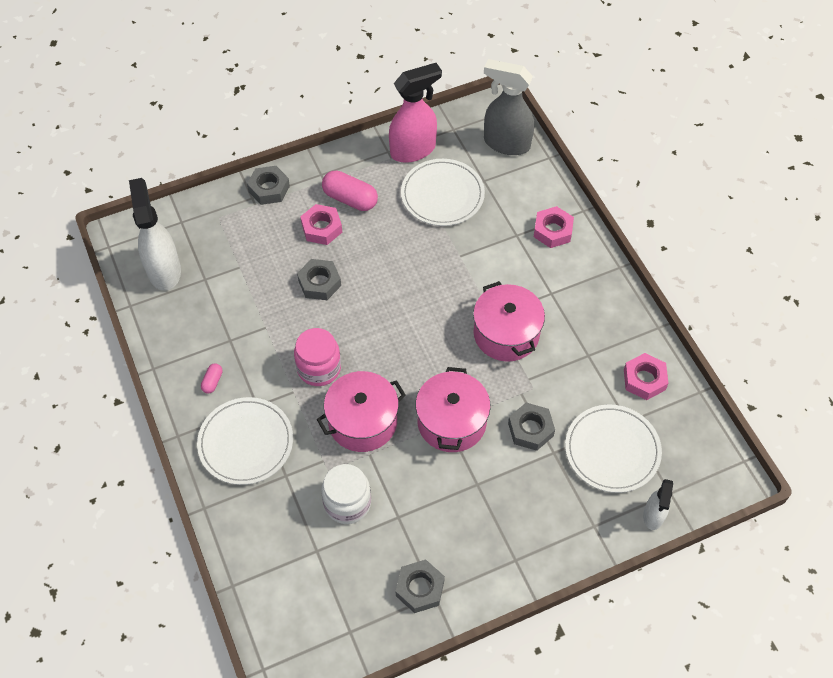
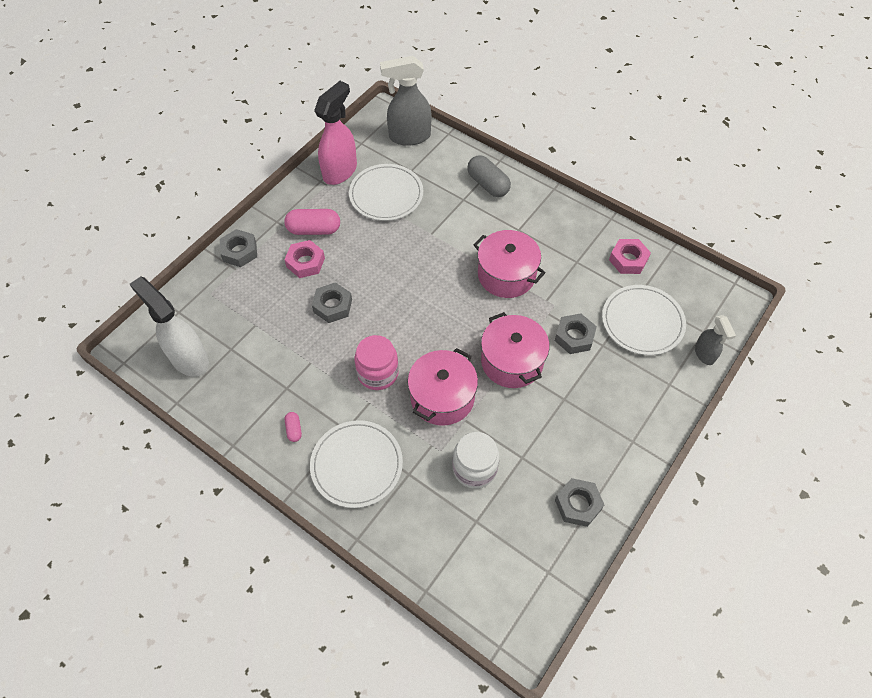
camera: 30 degrees left, 0 degrees up
(552, 231) = (488, 184): pink nut -> grey capsule
(653, 516) = (704, 354): white spray bottle -> grey spray bottle

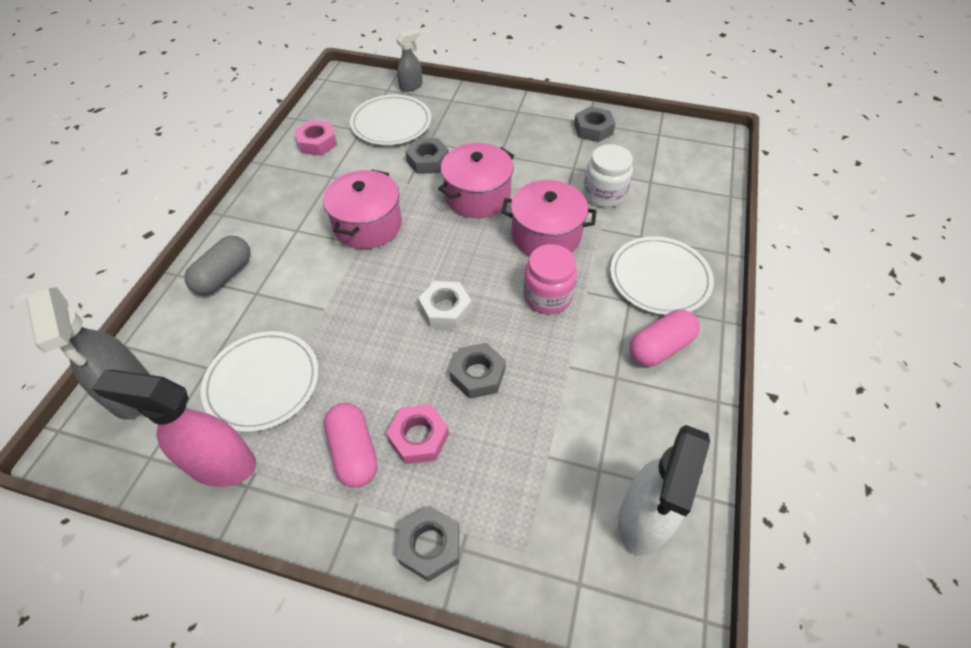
camera: 110 degrees left, 5 degrees down
(294, 429) = (660, 347): pink capsule -> pink capsule, size x2.03
(397, 303) = (445, 309): none -> white nut

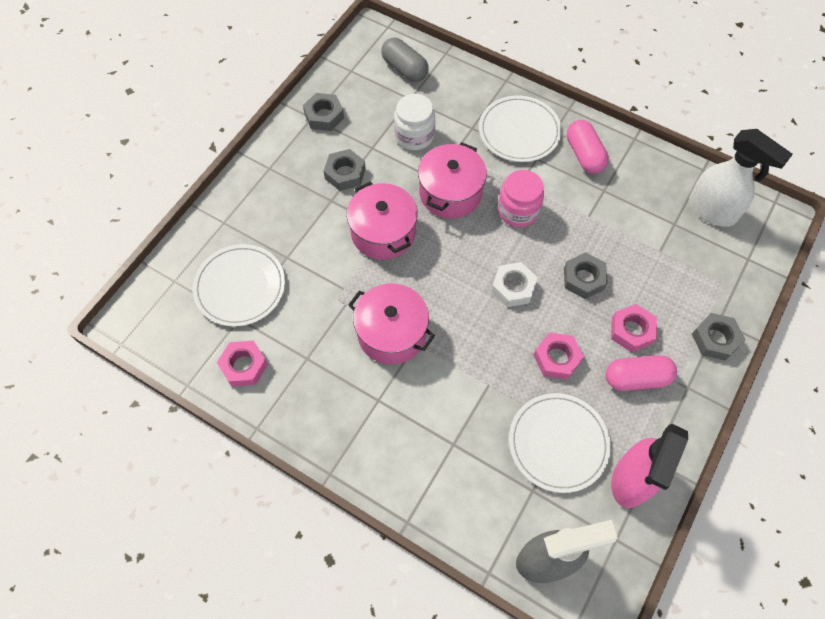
camera: 75 degrees left, 10 degrees up
(224, 275) = (422, 473): grey capsule -> grey capsule (404, 69)
(366, 364) = (557, 358): none -> pink nut
(411, 86) = (180, 255): grey spray bottle -> none
(428, 161) = (317, 264): grey nut -> grey nut (345, 173)

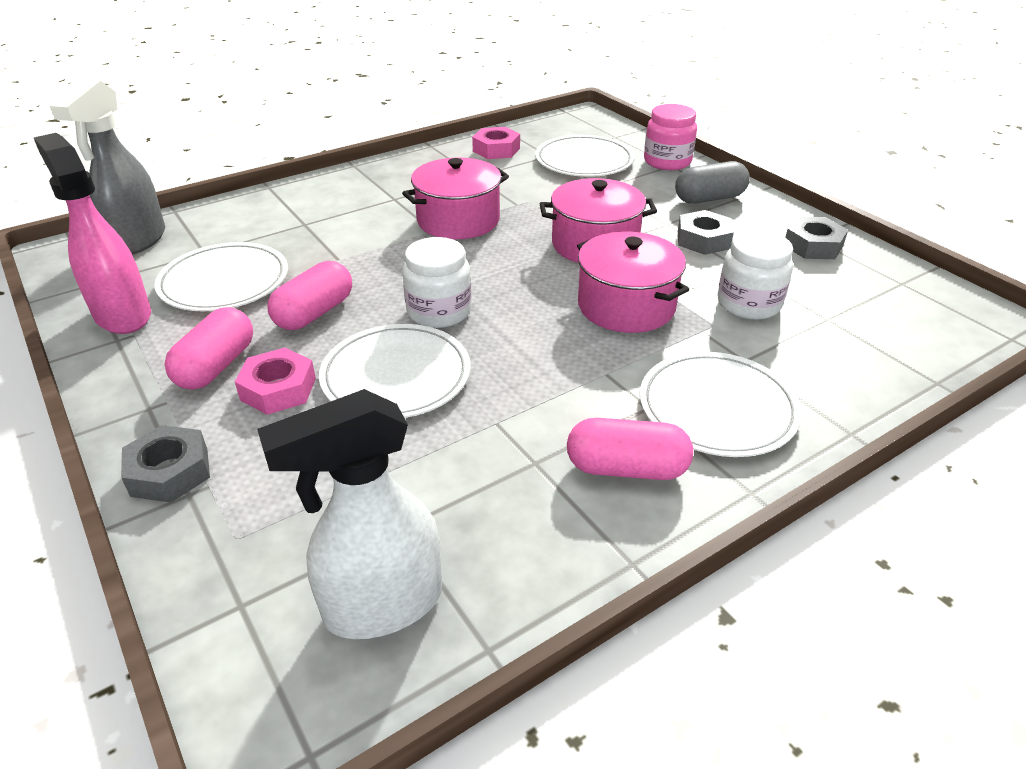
camera: 115 degrees right, 25 degrees down
(404, 69) = (900, 330): grey capsule -> grey capsule (709, 198)
(513, 287) = (439, 312): white nut -> white jar
(518, 211) = (556, 354): pink jar -> pink jar (667, 162)
(557, 358) = (314, 313): pink nut -> pink capsule
(583, 279) = (396, 375): grey nut -> white plate

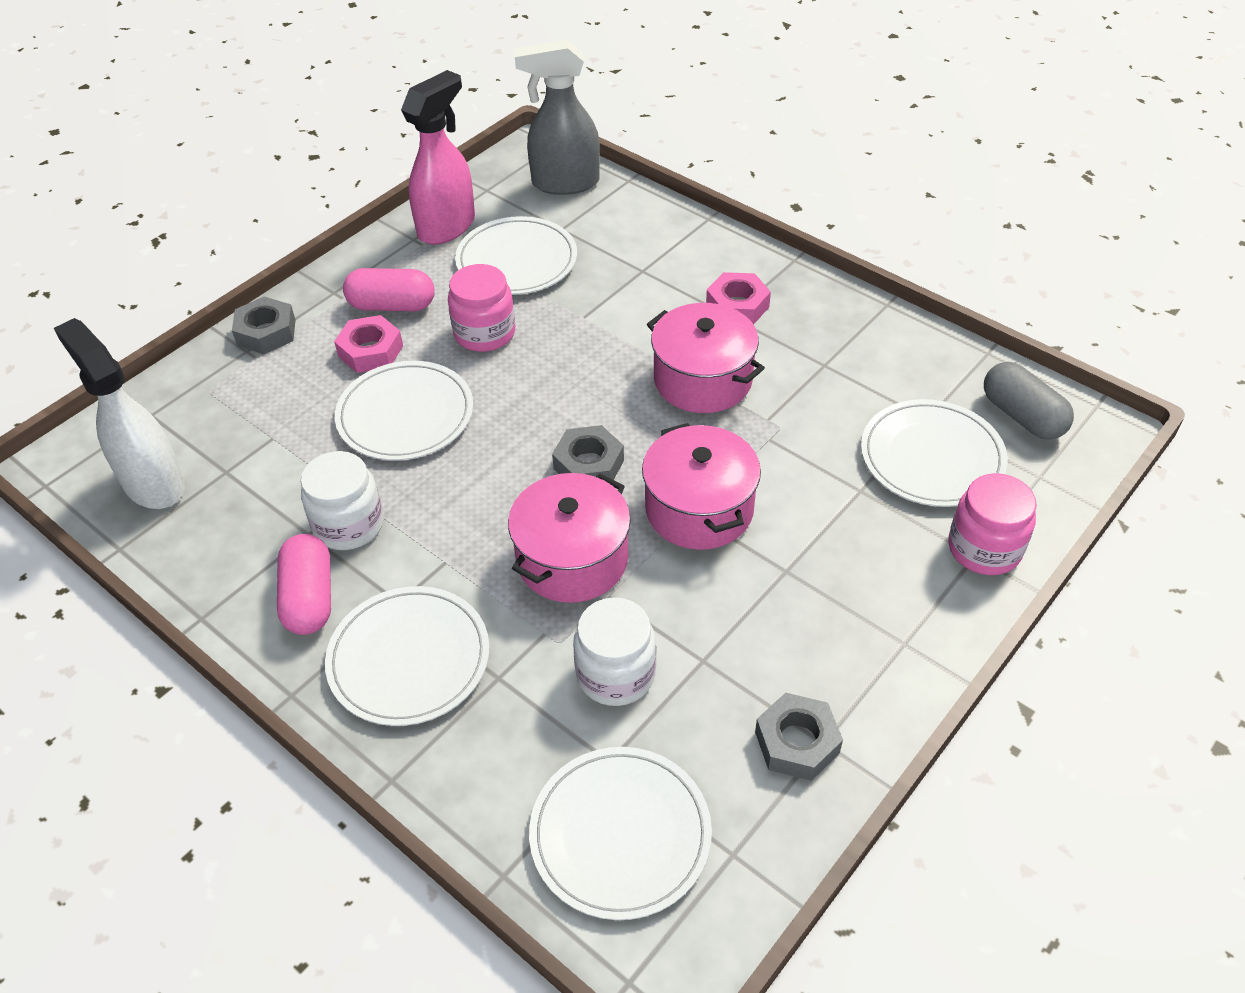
camera: 75 degrees right, 10 degrees up
(314, 313) = (484, 333): pink capsule -> pink jar
(439, 312) = (513, 414): white jar -> white jar (349, 525)
(496, 150) = (912, 364): pink nut -> pink nut (737, 306)
(703, 240) = (758, 615): grey nut -> grey nut (588, 464)
(709, 198) = (885, 610): grey capsule -> grey capsule (1022, 416)
(893, 324) = (620, 834): none -> white plate

